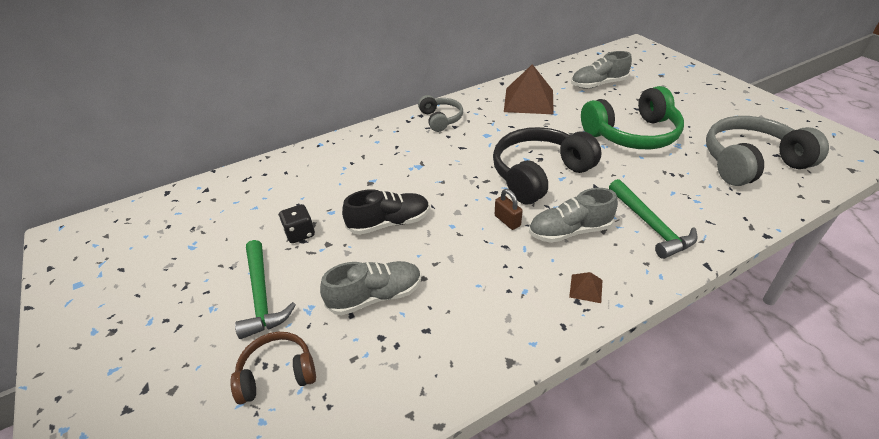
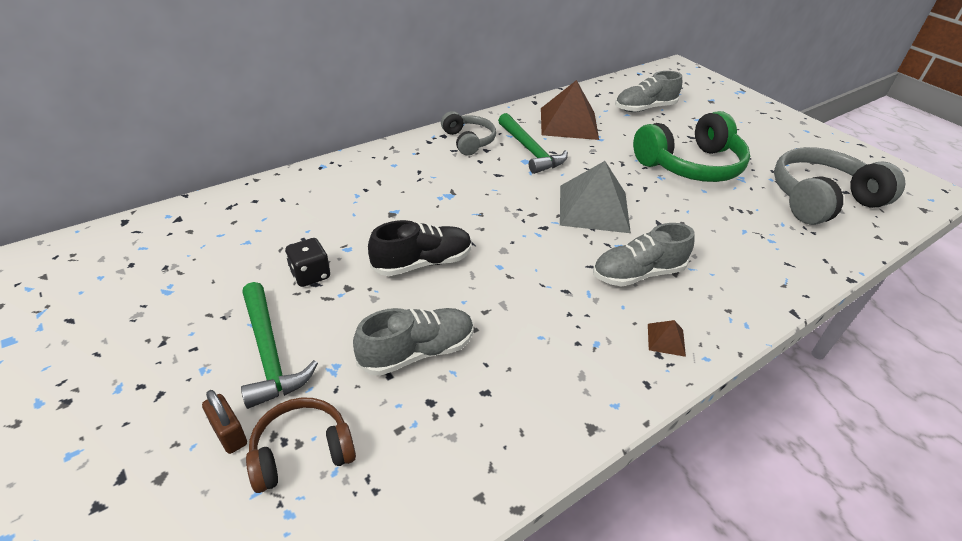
camera: 10 degrees left, 0 degrees up
(507, 221) = (564, 261): brown padlock -> brown padlock (229, 434)
(539, 174) = (593, 208): black headphones -> grey pyramid
(650, 225) = (726, 267): green hammer -> green hammer (530, 151)

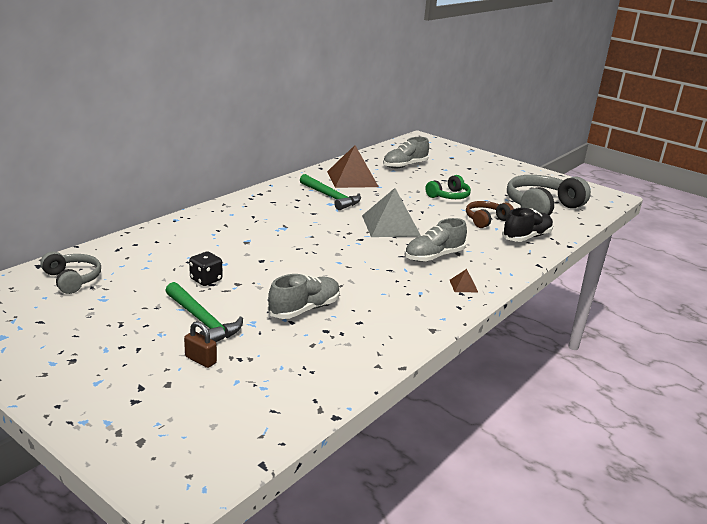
camera: 15 degrees left, 15 degrees down
(302, 452) = (255, 361): brown headphones -> brown headphones (486, 220)
(422, 263) = (283, 265): black shoe -> black shoe (526, 237)
(468, 141) = (281, 195): grey headphones -> grey headphones (72, 279)
(690, 165) = (449, 196): green headphones -> green headphones, size x0.55

